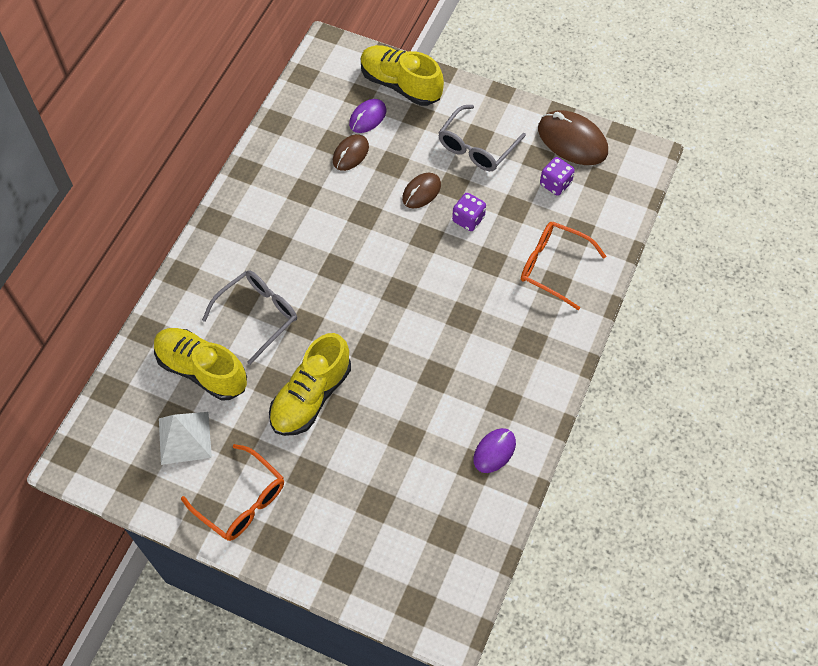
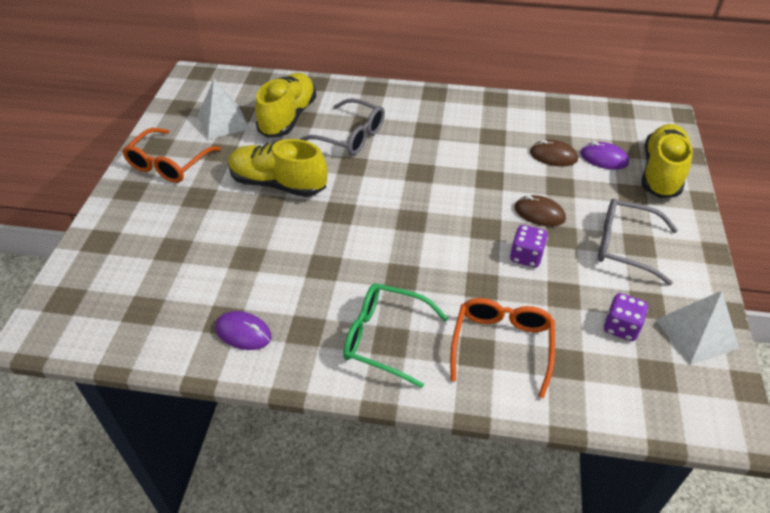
camera: 75 degrees right, 15 degrees down
(526, 345) = (384, 338): none -> green glasses
(572, 140) = (696, 333): brown mouse -> white pyramid

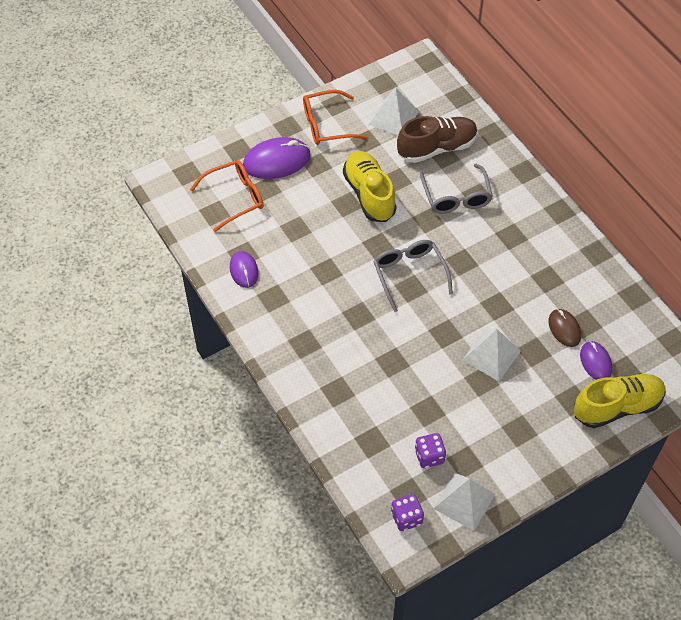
camera: 50 degrees right, 10 degrees up
(155, 221) = (277, 161): none -> purple mouse
(288, 117) = (437, 148): yellow shoe -> brown shoe
(384, 338) = (303, 339): green glasses -> none
(502, 345) = (354, 401): orange glasses -> orange glasses (235, 198)
(526, 256) = (441, 371): purple dice -> purple dice (406, 518)
(539, 213) = (491, 355): brown mouse -> white pyramid
(625, 246) = (509, 422): grey glasses -> grey glasses (409, 274)

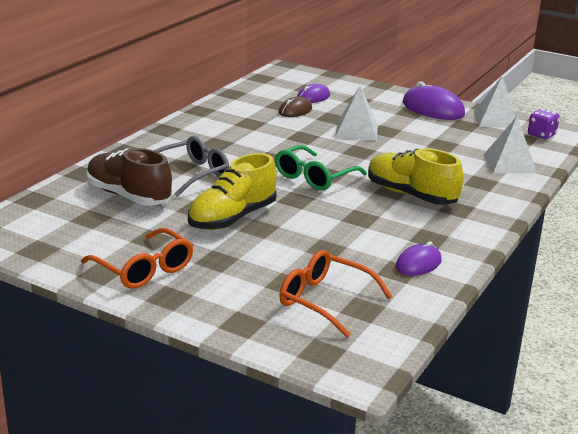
camera: 120 degrees left, 30 degrees down
(277, 161) = (236, 288): purple mouse -> purple mouse (433, 109)
(394, 118) = (98, 229): white pyramid -> white pyramid (509, 163)
(409, 274) = (314, 177): grey glasses -> green glasses
(429, 456) = (480, 136): purple dice -> none
(617, 407) = (344, 87): yellow shoe -> yellow shoe (411, 195)

